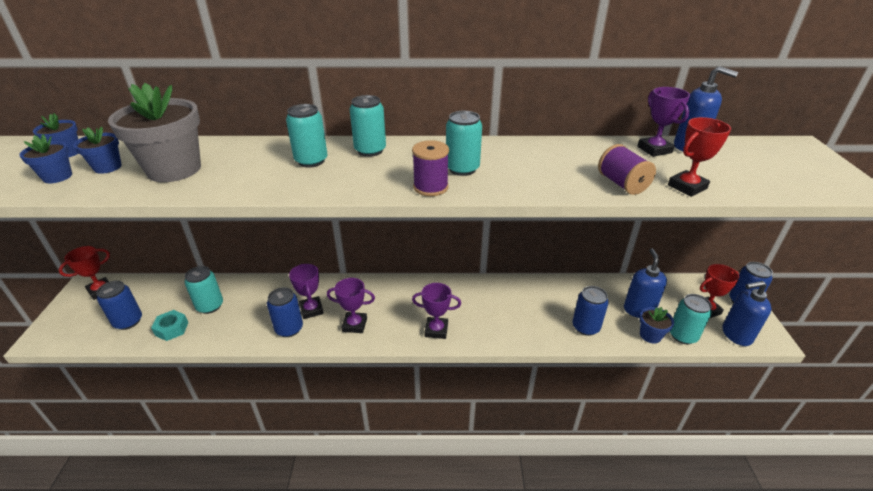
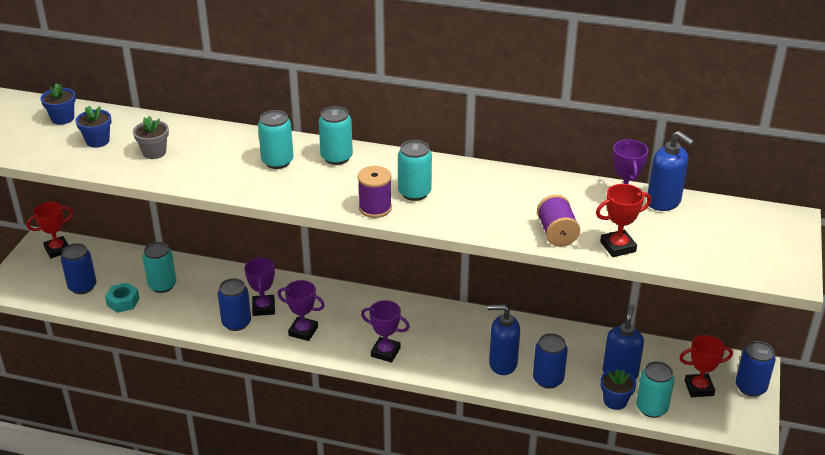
camera: 15 degrees right, 0 degrees up
(57, 177) = (56, 145): blue flower pot -> none
(174, 169) = (154, 152): grey flower pot -> grey flower pot, size x0.49
(736, 335) = (714, 419): blue soap dispenser -> blue soap dispenser (502, 364)

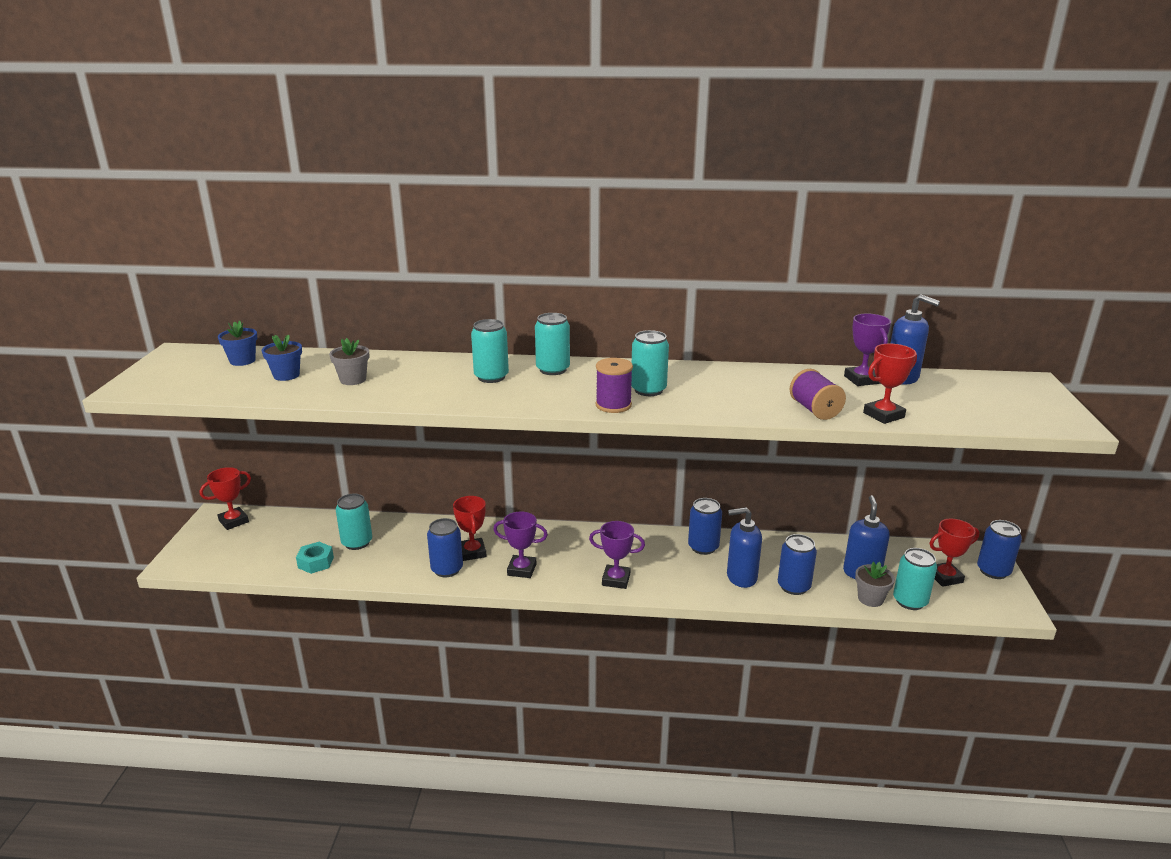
camera: 10 degrees left, 10 degrees down
(82, 287) = (267, 553): blue can -> blue can (703, 547)
(263, 308) = (472, 552): purple trophy -> red trophy
(615, 401) = (870, 599): blue flower pot -> grey flower pot

